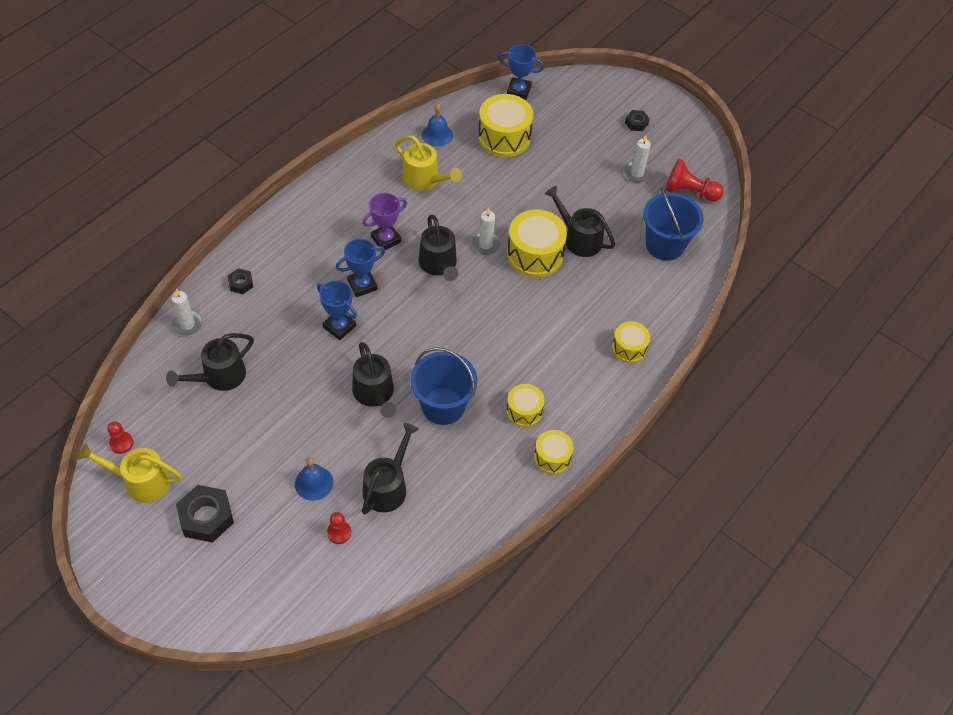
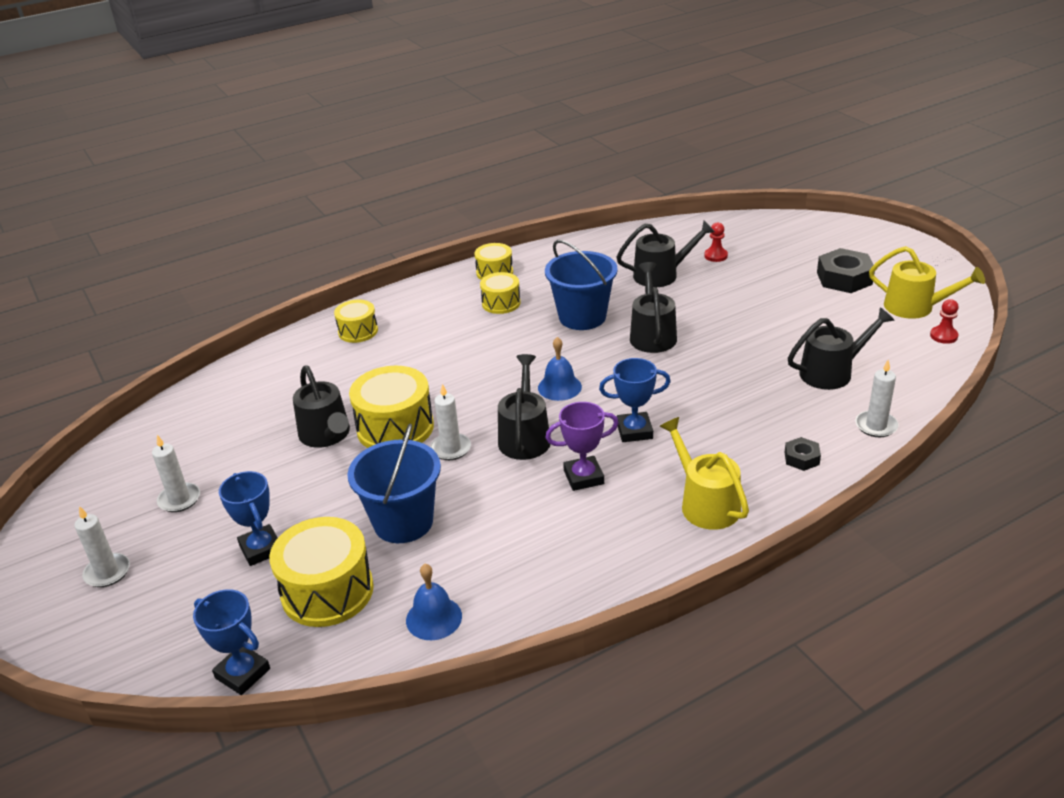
camera: 155 degrees left, 20 degrees down
(314, 483) = (733, 285): blue bell -> blue bell (559, 387)
(339, 326) = (676, 395): blue trophy -> blue trophy (261, 549)
(387, 487) = (661, 275): black watering can -> black watering can turned 150 degrees counterclockwise
(424, 180) = (491, 547): yellow watering can -> yellow watering can (705, 503)
(636, 123) = (107, 572): black nut -> white candle
(665, 245) = (229, 411): blue bucket -> blue bucket (403, 522)
(689, 192) = (136, 463): red pawn -> none

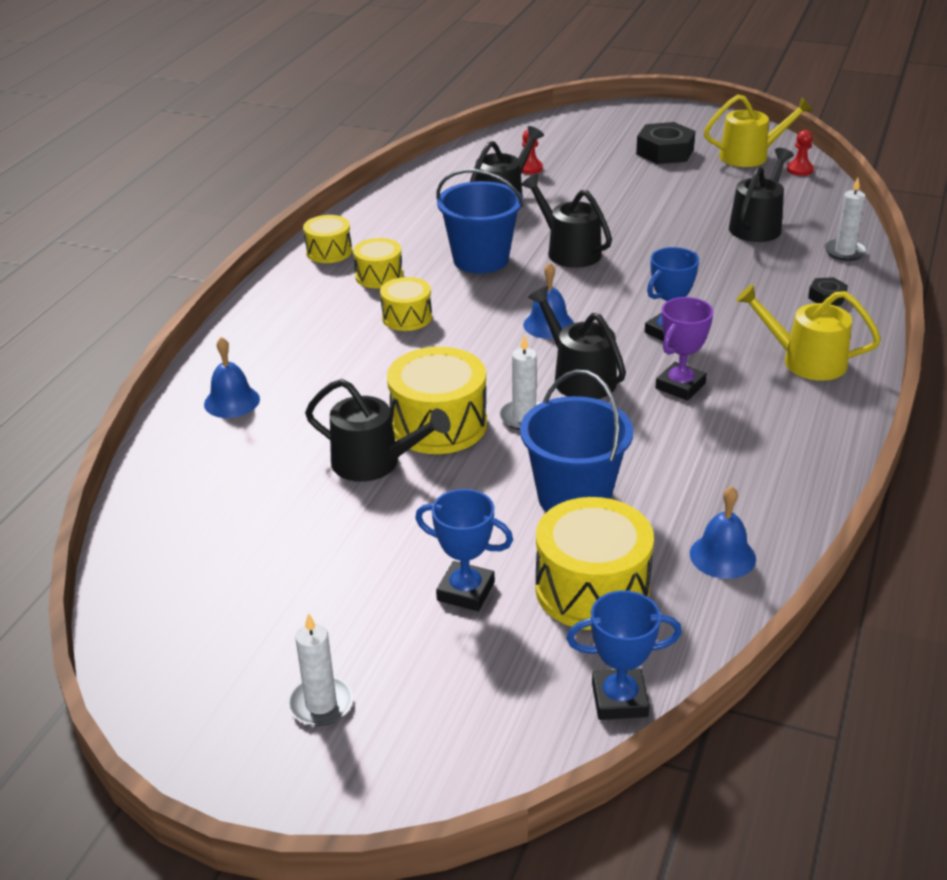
camera: 40 degrees left, 0 degrees up
(179, 499) = (296, 596): white candle -> none
(308, 355) = (232, 401): none -> blue bell
(358, 331) = (256, 357): yellow drum -> yellow drum (407, 317)

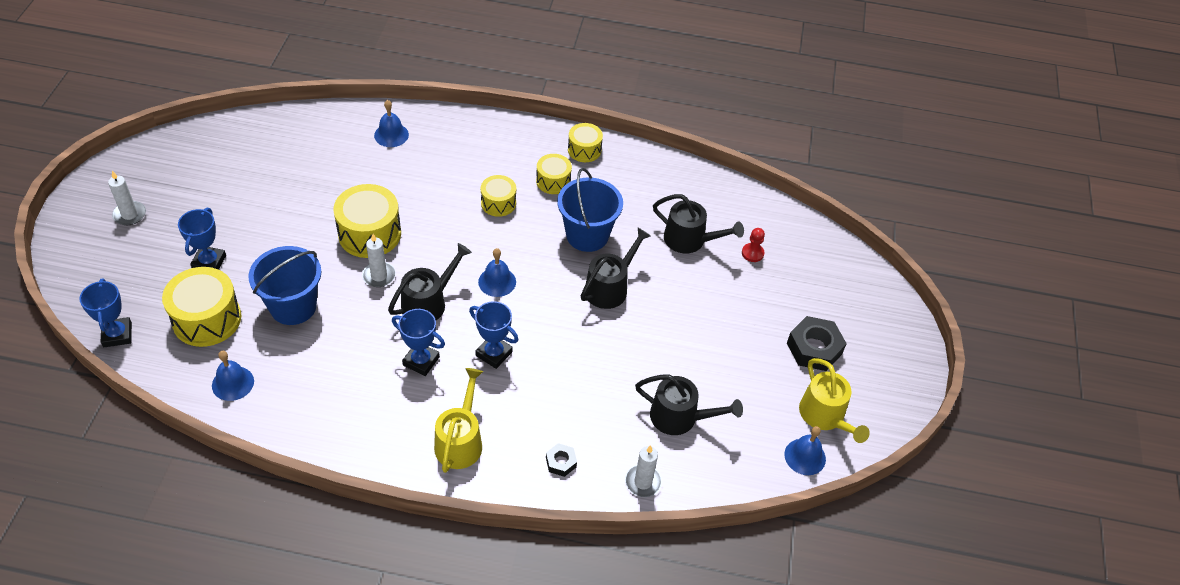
camera: 75 degrees right, 15 degrees up
(374, 462) = (329, 208): black watering can -> none
(680, 386) = (421, 361): purple trophy -> blue trophy
(800, 170) = (805, 456): red pawn -> blue bell

